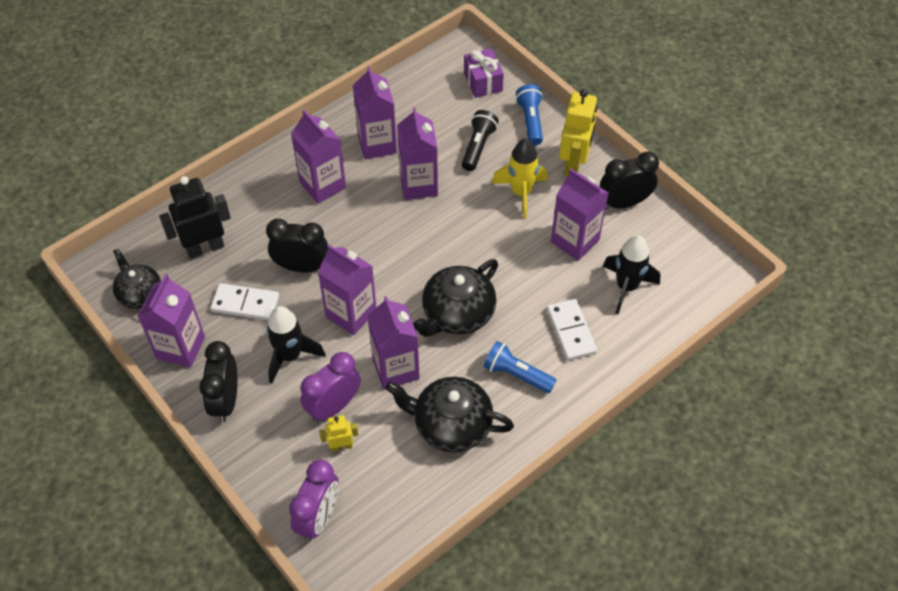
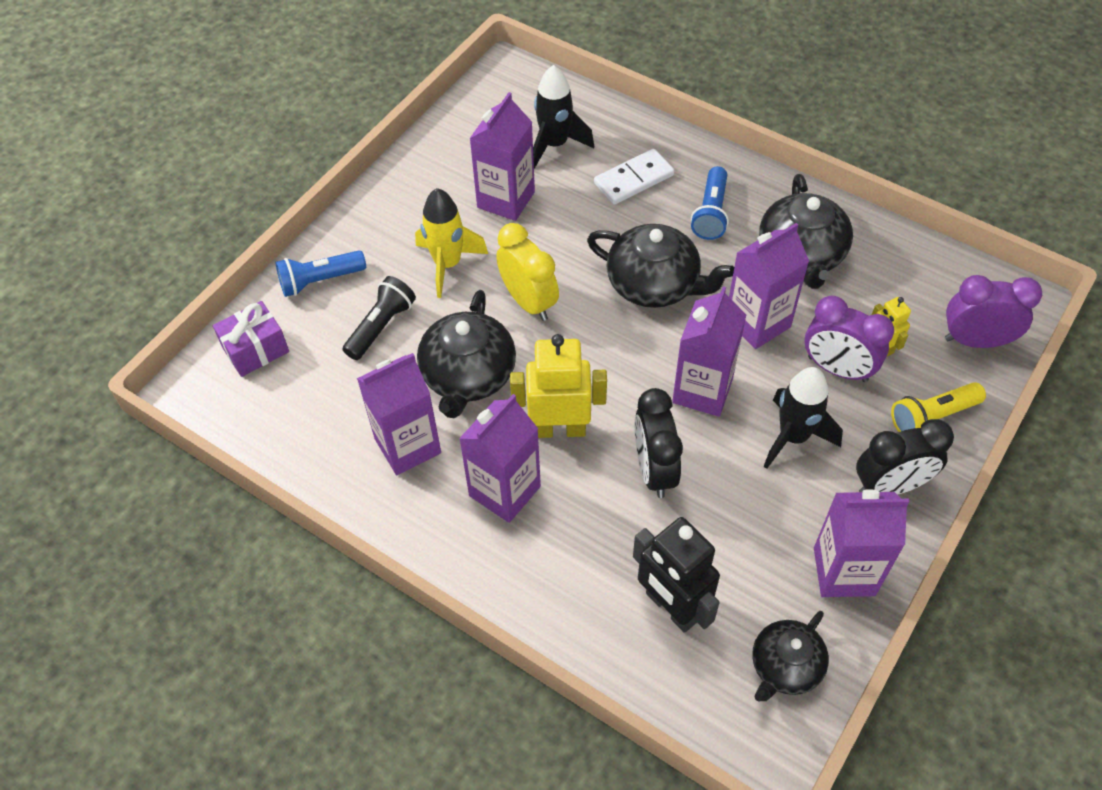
camera: 105 degrees left, 0 degrees up
(245, 303) = (740, 517): white domino -> none
(266, 453) = (932, 417): none -> yellow flashlight
(418, 185) = (468, 375): purple carton -> black teapot
(469, 232) = (529, 302): none -> yellow clock
(478, 147) = (381, 326): black flashlight -> black flashlight turned 120 degrees clockwise
(574, 164) = (385, 223): yellow robot -> yellow robot (559, 429)
(624, 202) = (432, 167): black clock -> none

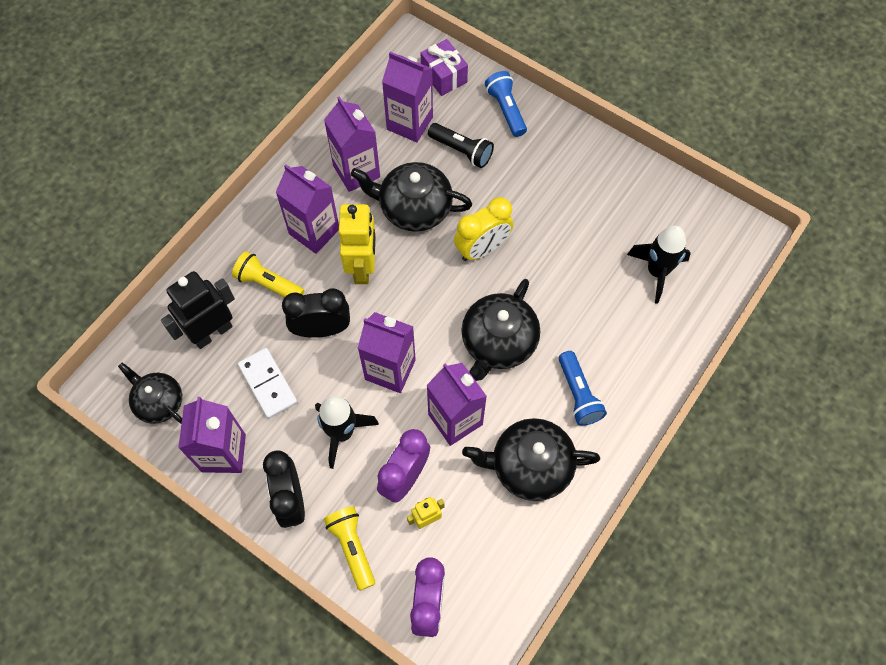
camera: 90 degrees right, 10 degrees up
(448, 264) = (521, 192): yellow rocket -> none
(506, 199) = (591, 233): purple carton -> purple carton (409, 123)
(590, 542) = (268, 284): none -> yellow flashlight
(633, 179) = (617, 333): white domino -> white domino (268, 384)
(711, 213) = (578, 394): blue flashlight -> blue flashlight turned 120 degrees counterclockwise

